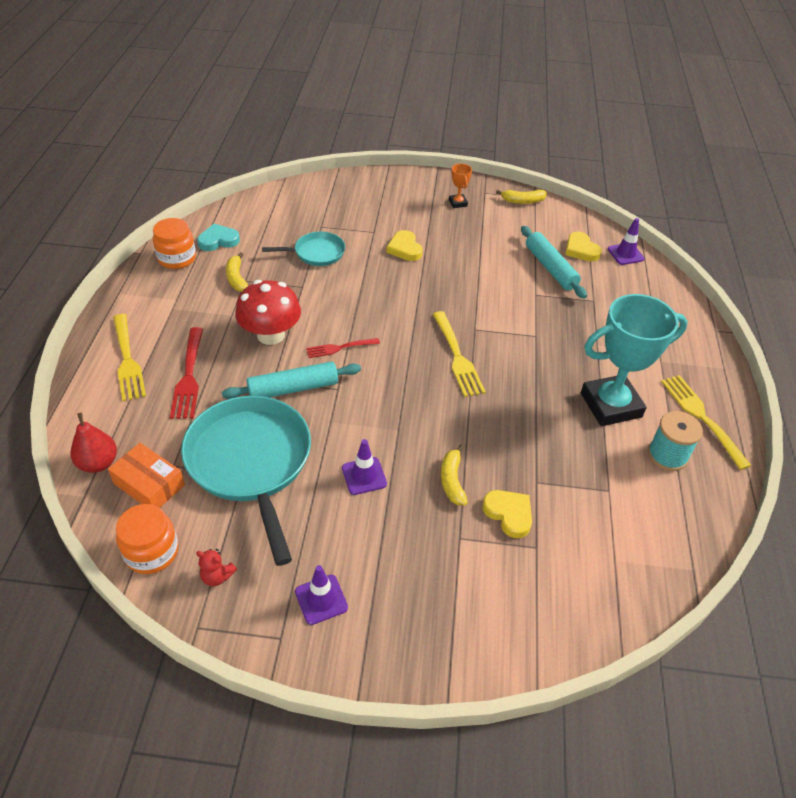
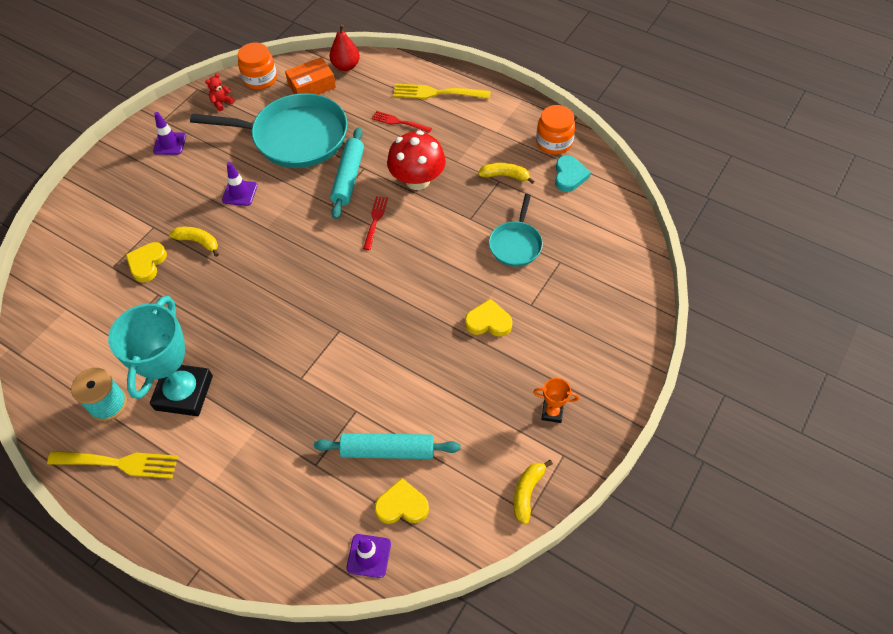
camera: 120 degrees right, 10 degrees up
(188, 376) = (399, 122): red fork -> red fork, size x0.63
(457, 357) = (313, 300): yellow fork -> none
(509, 514) = (147, 263): yellow heart -> yellow heart turned 120 degrees clockwise

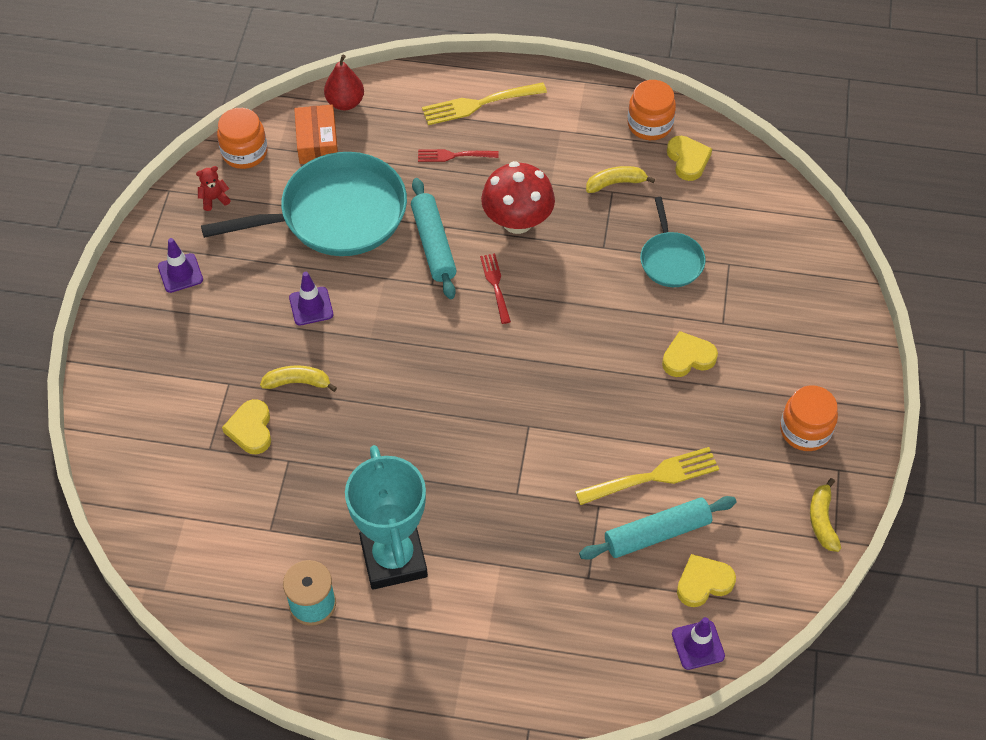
camera: 25 degrees left, 0 degrees up
(119, 463) = (368, 660): yellow fork -> yellow fork (653, 477)
(222, 103) = (214, 199): red teddy bear -> red teddy bear turned 45 degrees clockwise
(312, 86) = (317, 142): orange box -> orange box turned 45 degrees counterclockwise
(552, 412) = (805, 430): orange trophy -> orange jar
(569, 176) = (688, 160): turquoise heart -> yellow heart

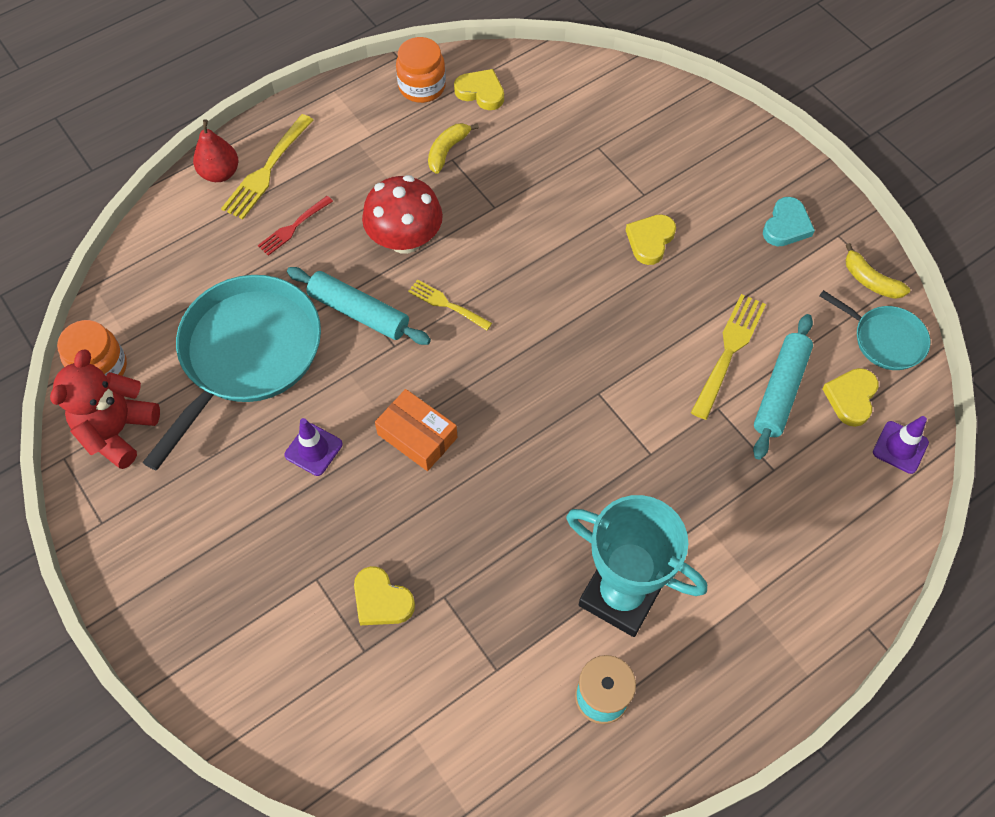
camera: 45 degrees left, 5 degrees up
(180, 273) = (160, 522): purple traffic cone -> none
(214, 199) = (117, 431): red teddy bear -> red teddy bear, size x2.23
(298, 382) = (376, 523): yellow banana -> none
(317, 142) = (159, 306): orange box -> orange box (417, 436)
(345, 103) = (147, 255): red pear -> red pear (220, 173)
(495, 285) = (447, 304): red fork -> yellow fork
(671, 260) = (555, 177): turquoise pan -> turquoise pan (885, 339)
(805, 430) = (786, 226): orange jar -> turquoise heart

